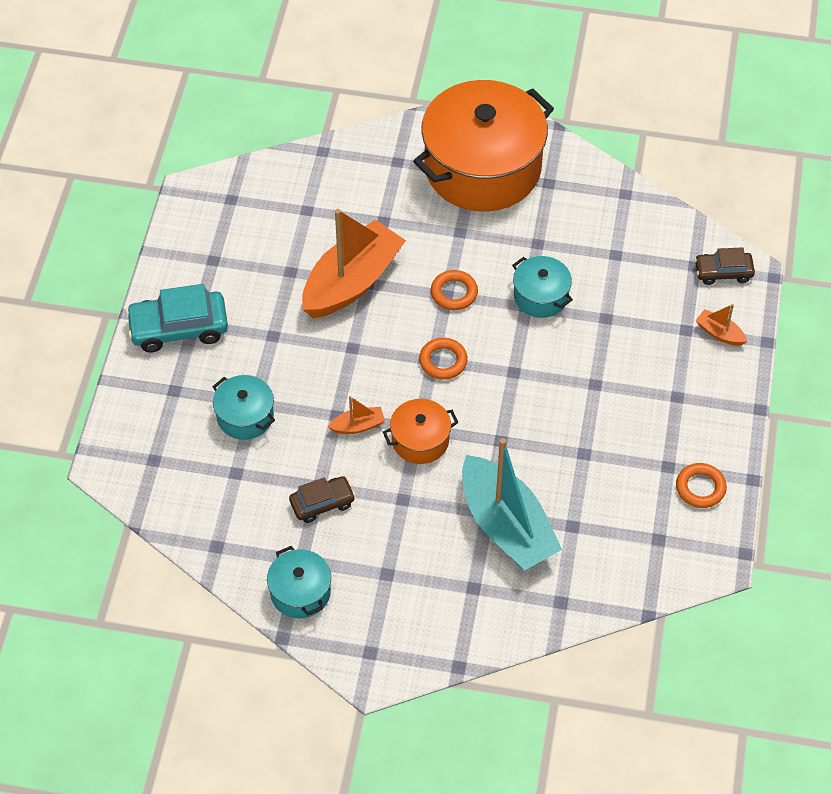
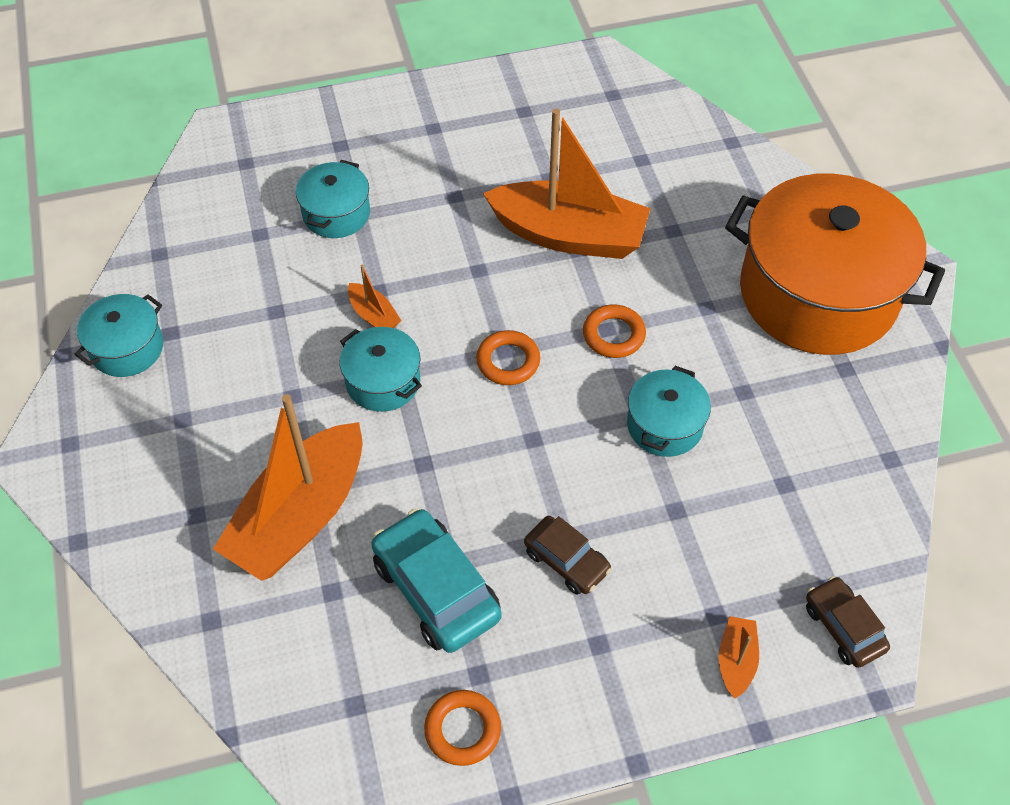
camera: 65 degrees right, 0 degrees up
(179, 328) = (420, 118): turquoise car -> turquoise car (436, 589)
(322, 503) = (253, 323): brown car -> brown car (566, 561)
(420, 440) = (383, 381): orange pot -> turquoise pot
(506, 526) = (300, 517): turquoise boat -> orange boat

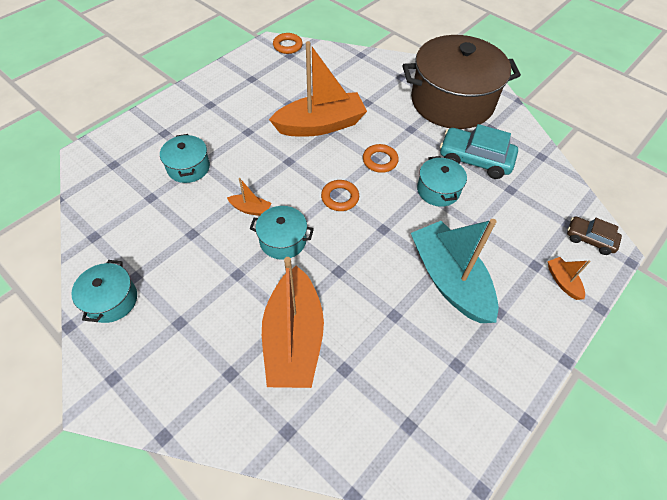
camera: 35 degrees left, 0 degrees up
(436, 589) = (399, 333): turquoise car -> turquoise car (475, 159)
(462, 730) = (474, 400): orange ring -> orange ring (287, 46)
(566, 561) = (449, 279): brown car -> turquoise boat
(818, 293) = (452, 101): orange pot -> brown pot

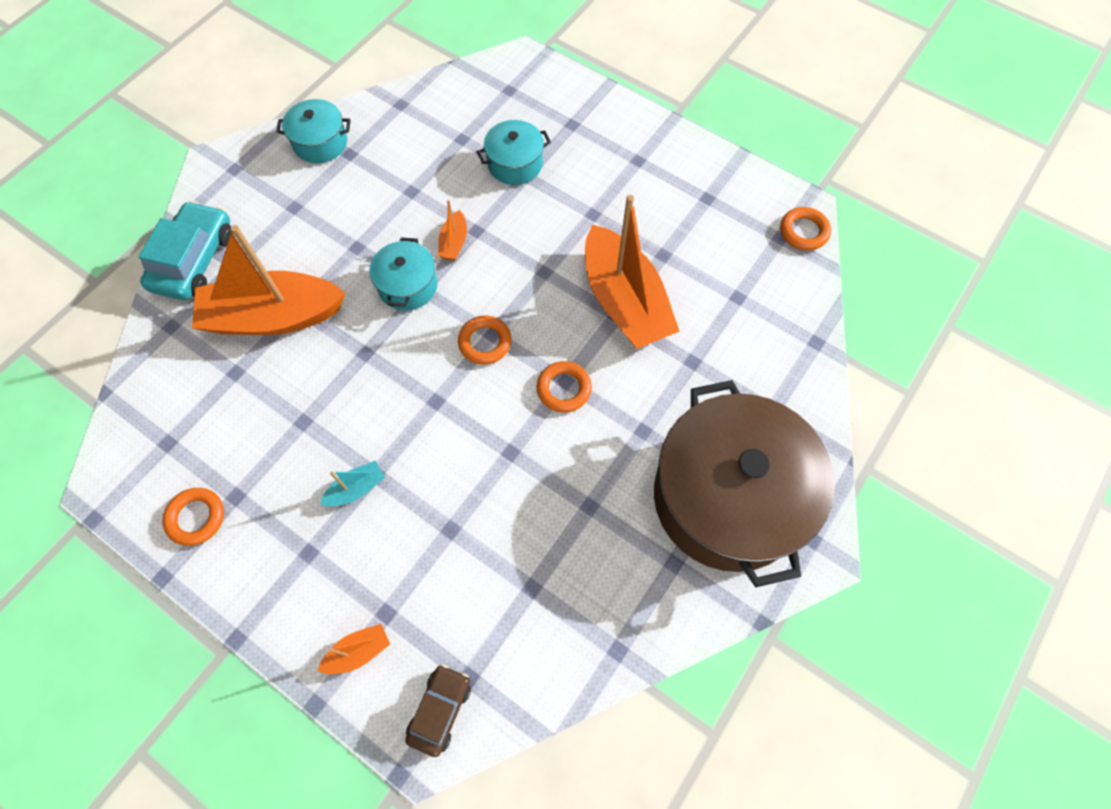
camera: 85 degrees right, 10 degrees up
(438, 190) = (515, 474): turquoise pot -> none
(449, 279) = (356, 489): turquoise boat -> turquoise boat, size x0.42
(475, 159) = (590, 532): turquoise car -> turquoise car (194, 260)
(476, 395) = (196, 518): none -> orange ring

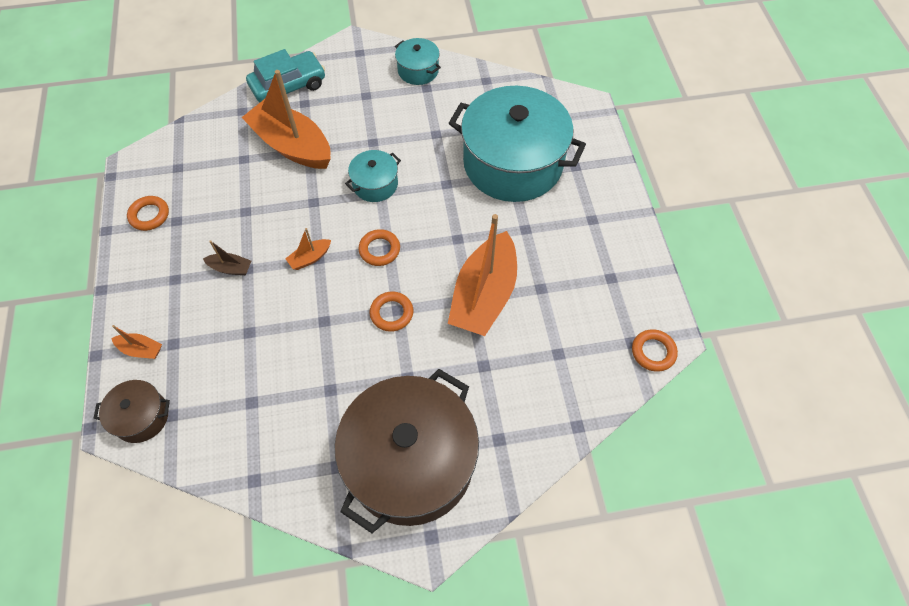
camera: 45 degrees right, 5 degrees down
(356, 489) = (231, 268): turquoise boat -> brown boat
(440, 710) = (141, 417): brown car -> brown pot
(454, 243) = (426, 181): orange boat -> orange boat (310, 258)
(515, 164) = (512, 163): turquoise pot -> turquoise pot, size x2.23

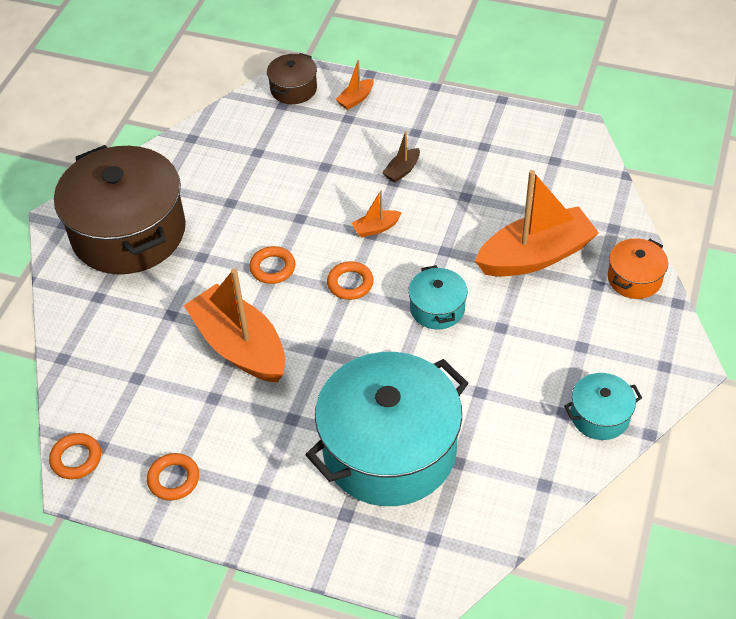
camera: 120 degrees right, 10 degrees down
(149, 215) = (502, 130): orange ring -> orange ring (173, 479)
(288, 86) = (634, 279): turquoise car -> orange pot
(310, 258) = (376, 228): orange boat -> orange boat turned 105 degrees counterclockwise

